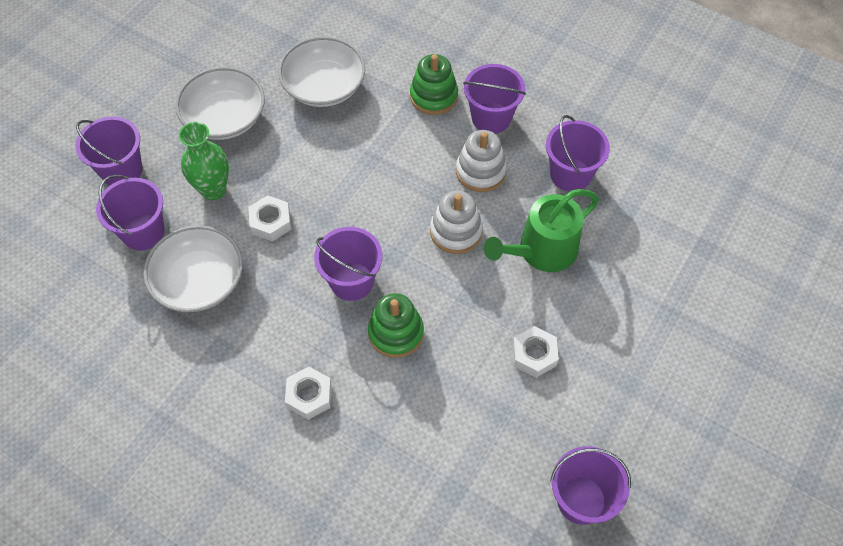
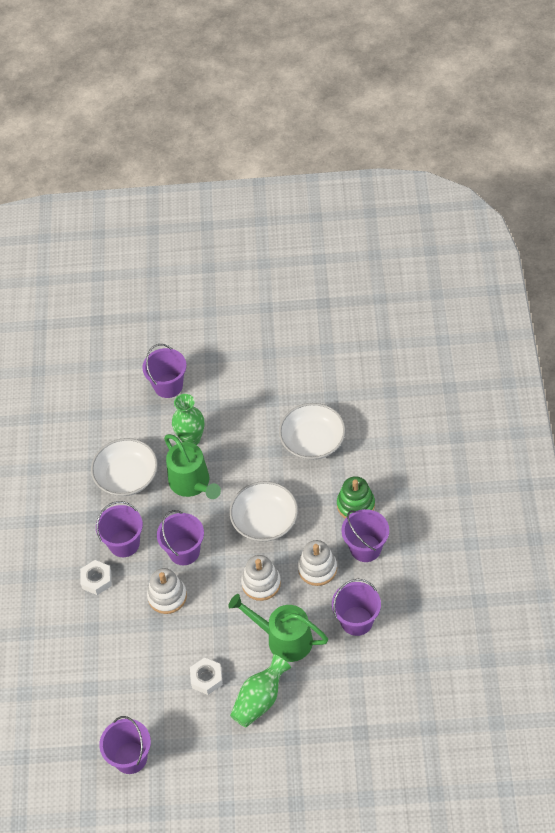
camera: 60 degrees right, 5 degrees down
(143, 232) = (137, 427): purple bucket -> purple bucket (124, 543)
(225, 118) = (246, 407): white bowl -> white bowl (265, 521)
(271, 222) = (192, 483): white nut -> green watering can
(396, 333) = (167, 596): green stacking toy -> white stacking toy
(600, 317) = (260, 700): none -> green vase

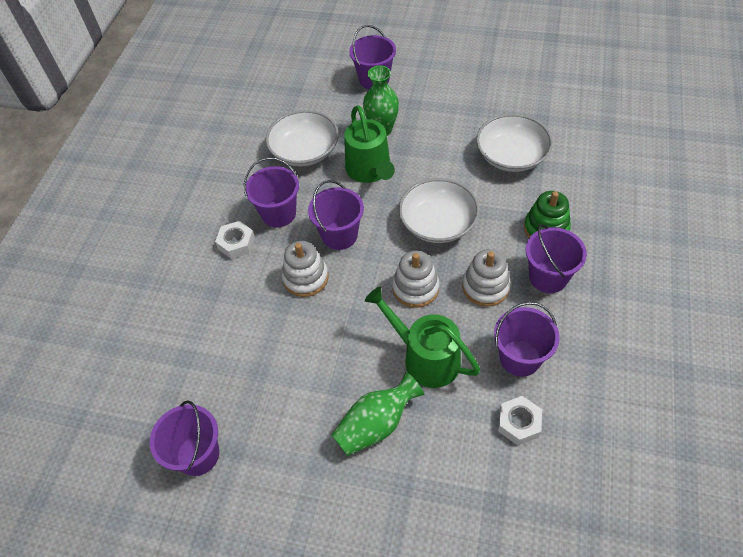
camera: 15 degrees right, 0 degrees up
(206, 678) = (320, 381): white nut -> white nut (518, 423)

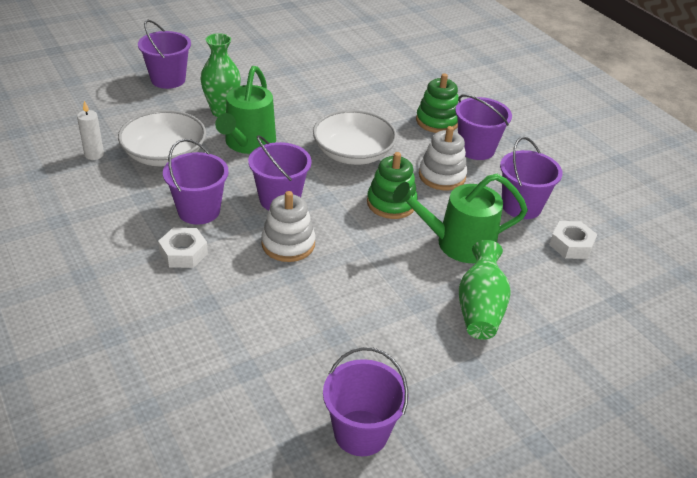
camera: 50 degrees left, 15 degrees down
(262, 127) = (94, 154): none -> white candle
(370, 170) = (248, 143): green watering can -> green watering can turned 75 degrees clockwise
(415, 288) = (391, 203): white stacking toy -> green stacking toy
(511, 156) = (354, 87): white bowl -> none

